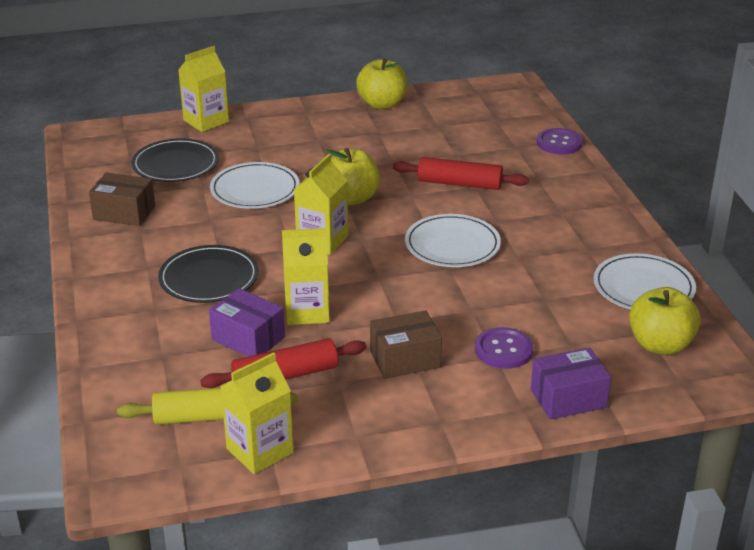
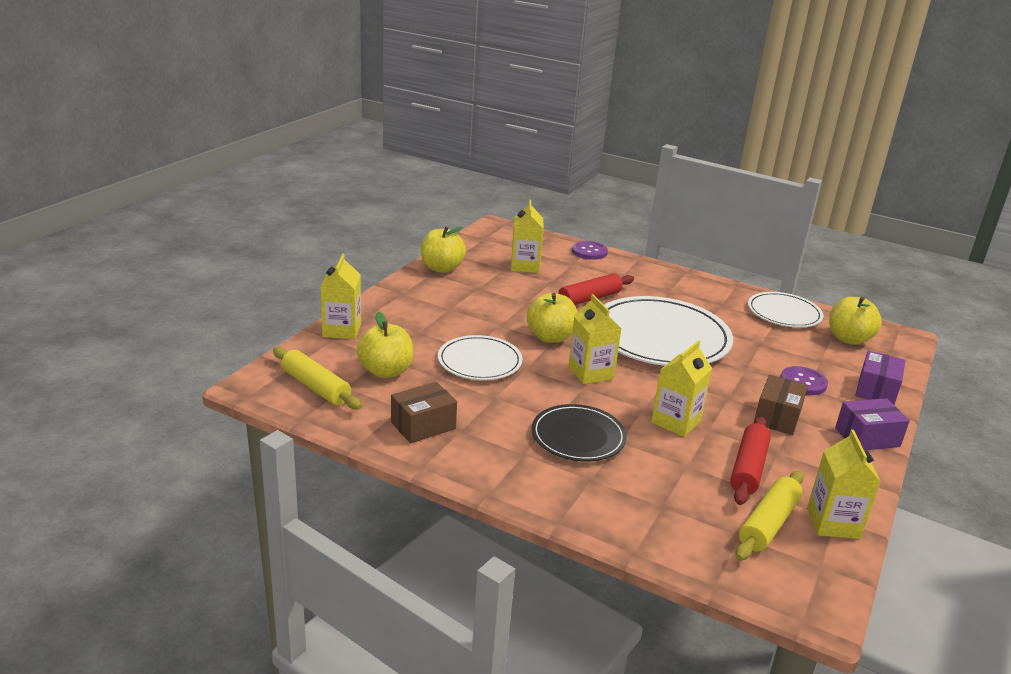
camera: 50 degrees left, 5 degrees down
(112, 153) = (316, 387): none -> yellow rolling pin
(175, 164) = (386, 371): black plate -> yellow apple
(248, 338) = (682, 460): purple box -> purple box (867, 437)
(452, 245) = (660, 337): white plate -> white plate, size x1.77
(462, 131) = (525, 266): none -> yellow carton

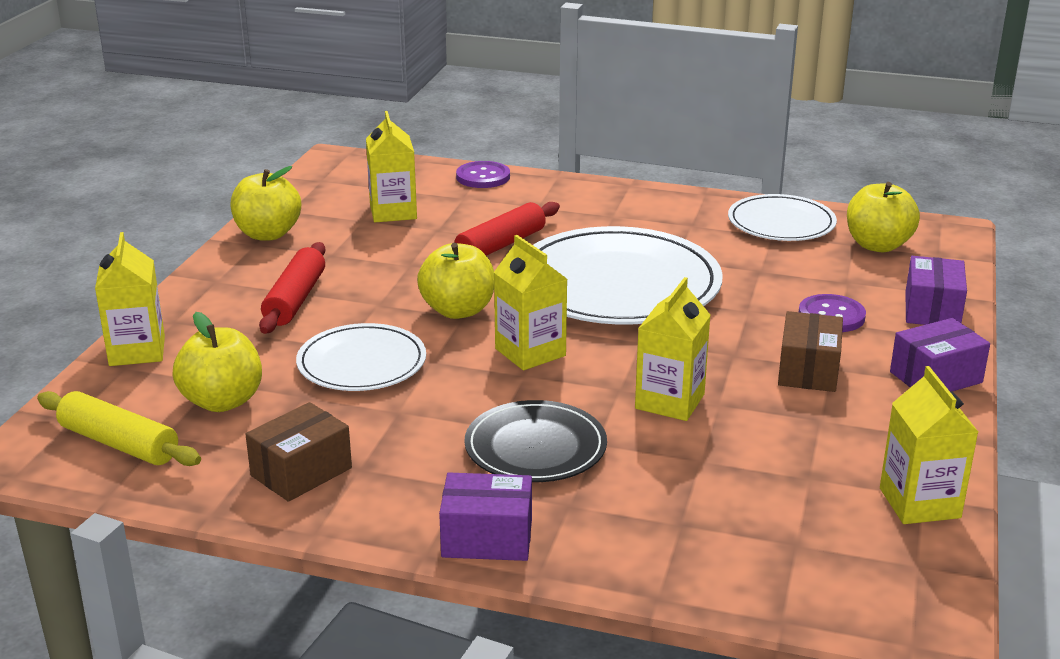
camera: 10 degrees left, 0 degrees up
(531, 491) = (487, 538): none -> purple box
(748, 468) = (786, 449): red rolling pin -> red rolling pin (295, 299)
(768, 523) = (833, 521): yellow rolling pin -> none

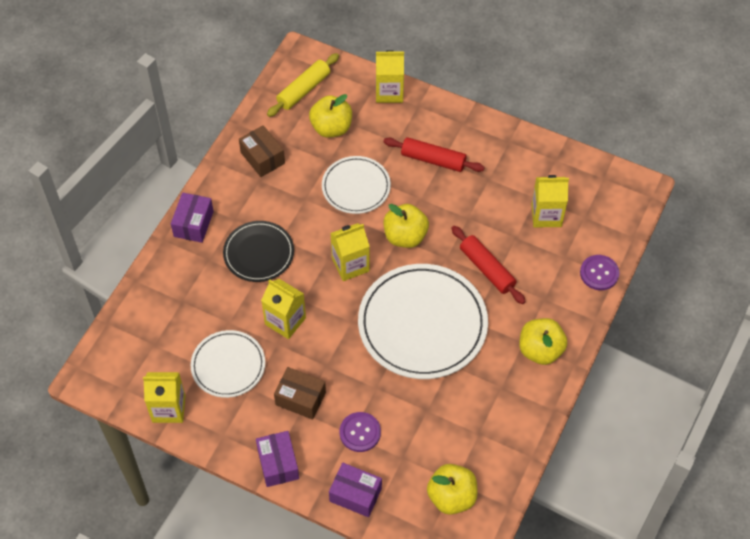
camera: 100 degrees right, 30 degrees up
(268, 234) = (522, 148): yellow apple -> yellow apple (540, 350)
(781, 223) = (496, 445): white plate -> white plate (228, 365)

